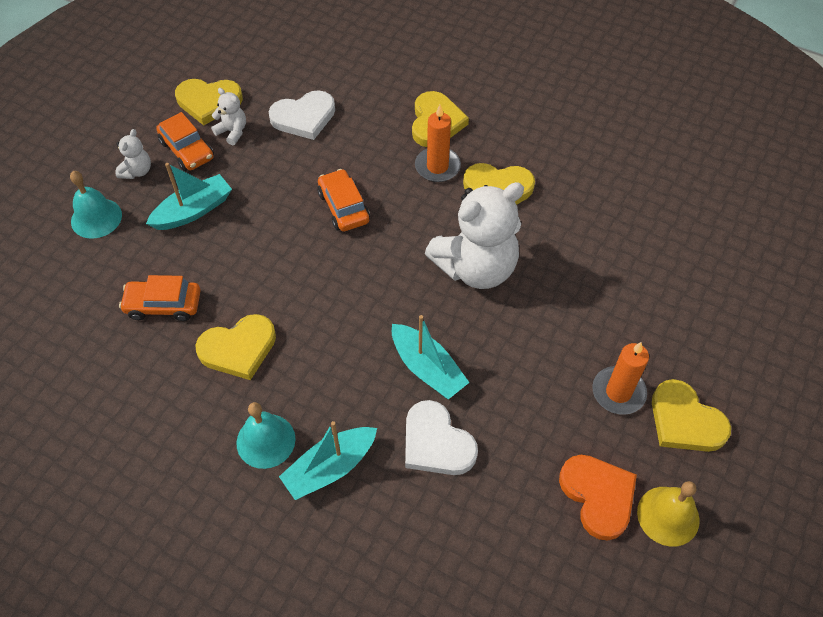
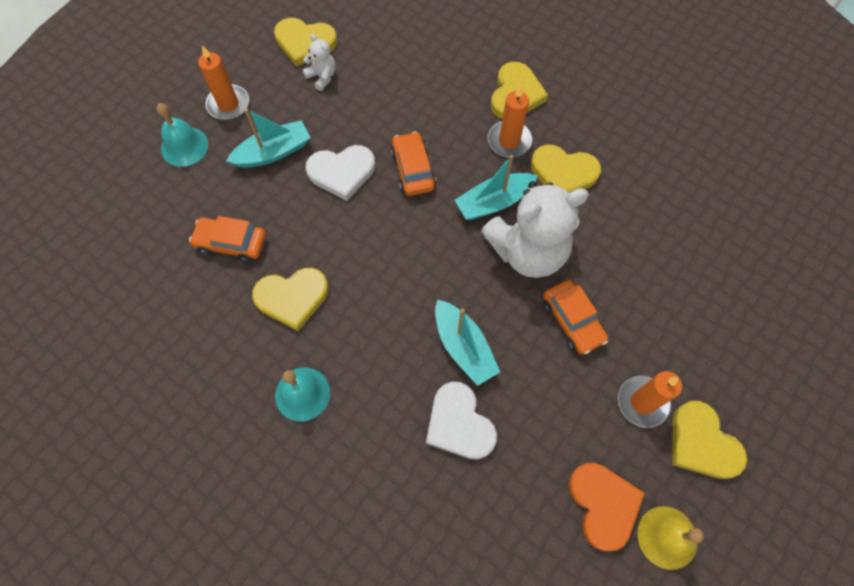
camera: 10 degrees right, 10 degrees up
(137, 171) = (228, 104): white teddy bear -> orange candle
(187, 150) = (277, 89): orange car -> orange car (572, 321)
(304, 117) = (391, 71): white heart -> white heart (342, 172)
(330, 468) = (356, 431): turquoise boat -> turquoise boat (494, 202)

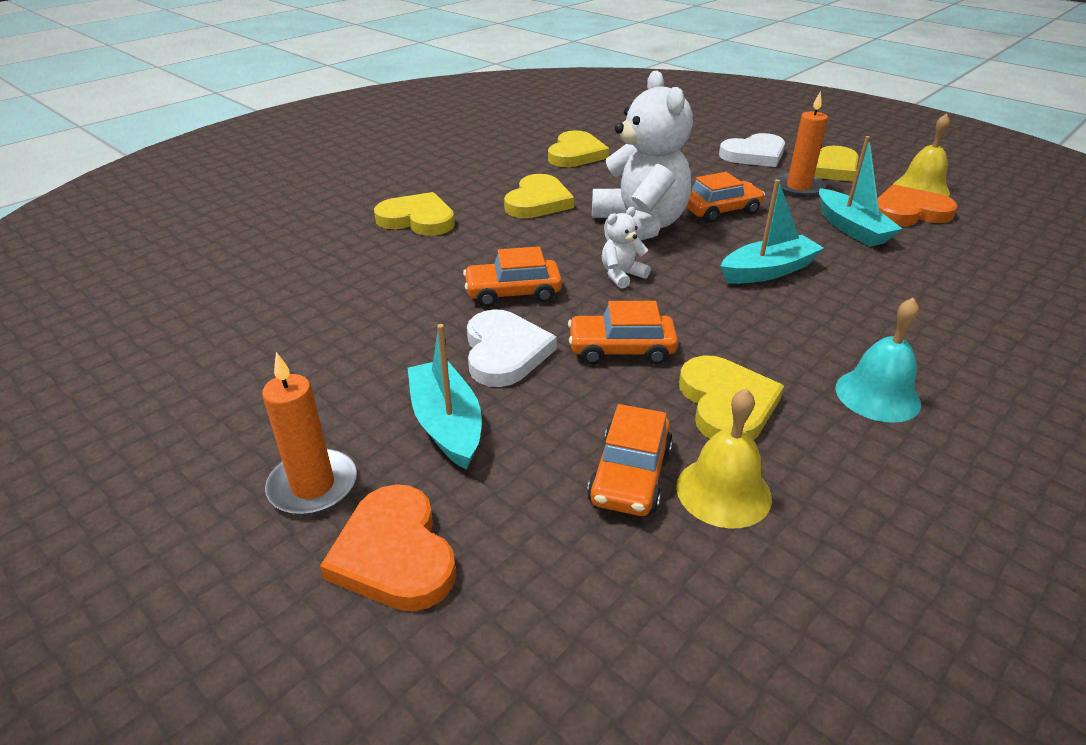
camera: 85 degrees left, 30 degrees down
(184, 146) = (394, 554): turquoise bell -> orange heart
(218, 289) = (723, 491): none -> yellow bell
(305, 43) = (220, 386): yellow heart -> yellow heart (576, 154)
(322, 77) = (307, 368): white teddy bear -> white teddy bear (622, 275)
(348, 238) = (621, 349): none -> orange car
(459, 424) = (864, 279): white heart -> white heart (754, 155)
(494, 202) = (571, 242): turquoise boat -> turquoise boat (851, 228)
(509, 141) = (485, 227): orange candle -> none

